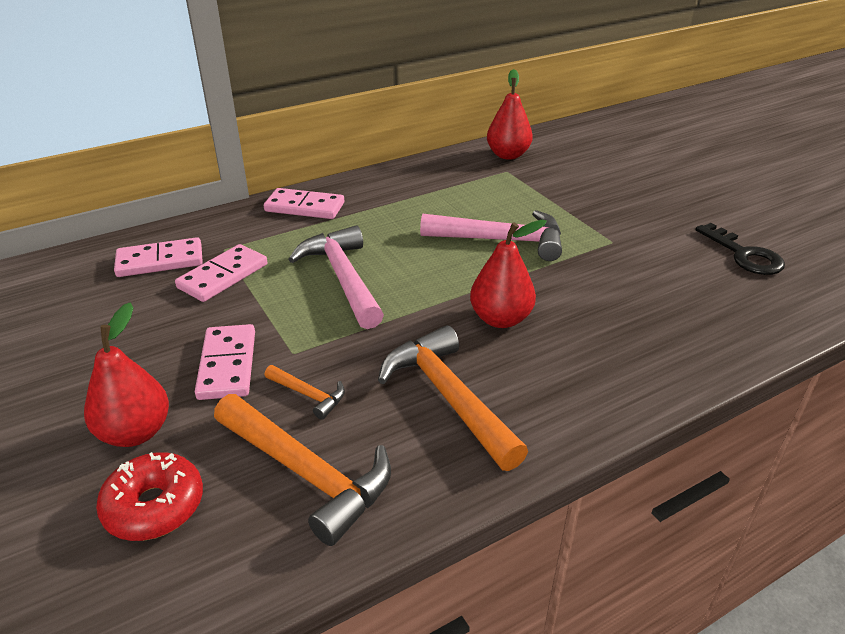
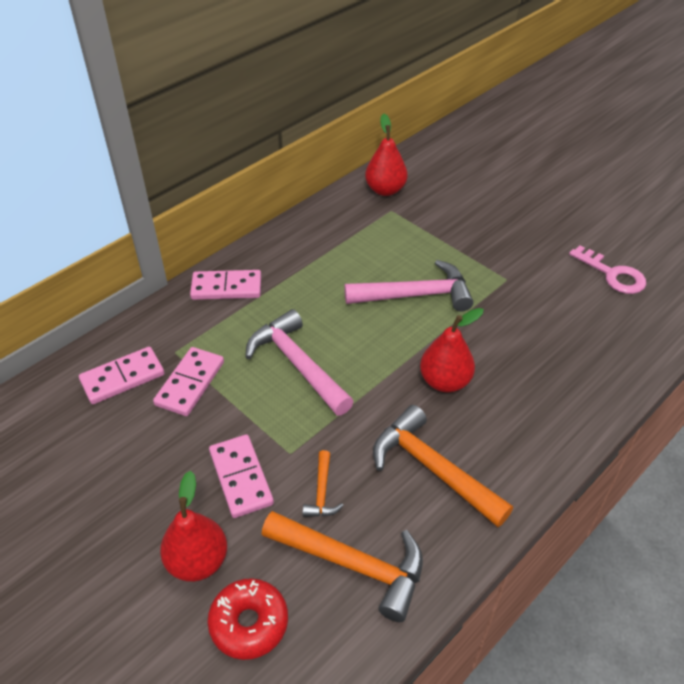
camera: 15 degrees left, 10 degrees up
(308, 395) = (322, 492): orange hammer -> orange hammer turned 75 degrees clockwise
(744, 255) = (613, 274): black key -> pink key

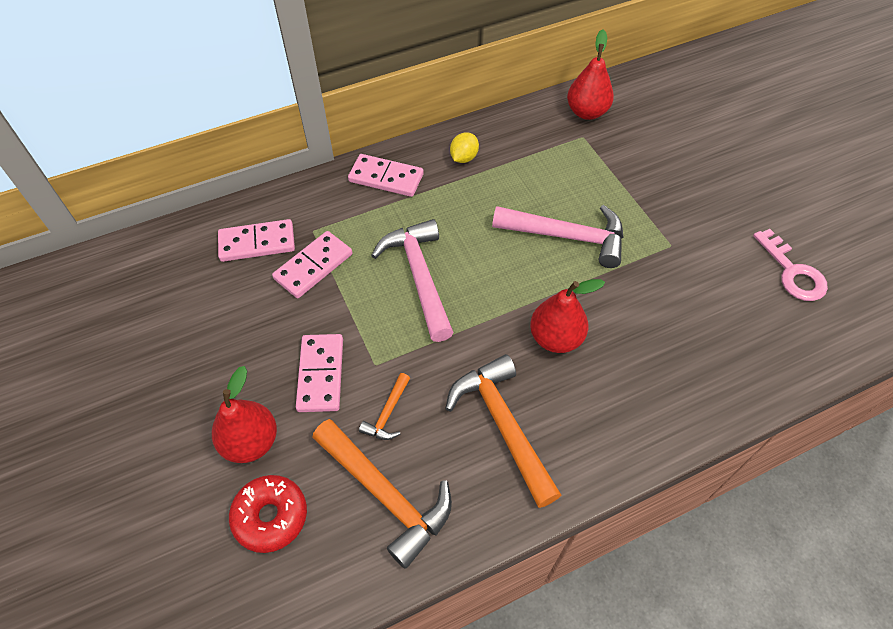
camera: 20 degrees right, 10 degrees up
(292, 253) = (464, 158): none -> yellow lemon

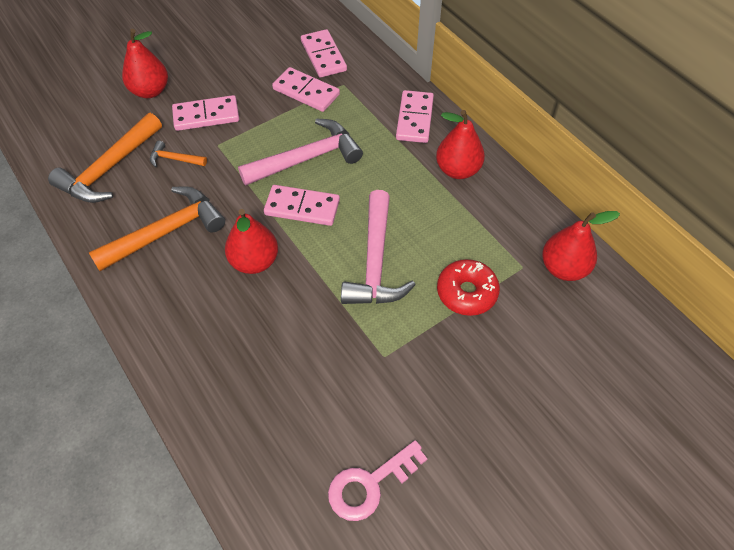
camera: 80 degrees right, 0 degrees up
(270, 516) = (96, 112): red donut -> red donut (466, 292)
(464, 158) = (457, 170): yellow lemon -> red pear
(489, 288) = (302, 208): none -> pink domino

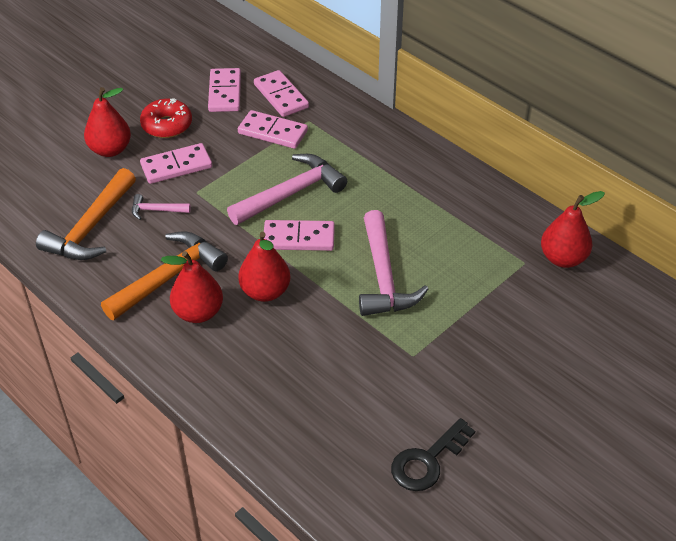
camera: 10 degrees left, 10 degrees down
(175, 159) = (156, 210): orange hammer -> pink hammer
(369, 484) = (427, 461): pink key -> black key
(414, 119) = (388, 144): pink domino -> pink domino (224, 92)
(457, 170) = (442, 185): red pear -> red pear (198, 313)
(466, 292) = (477, 291): red donut -> red donut (167, 125)

